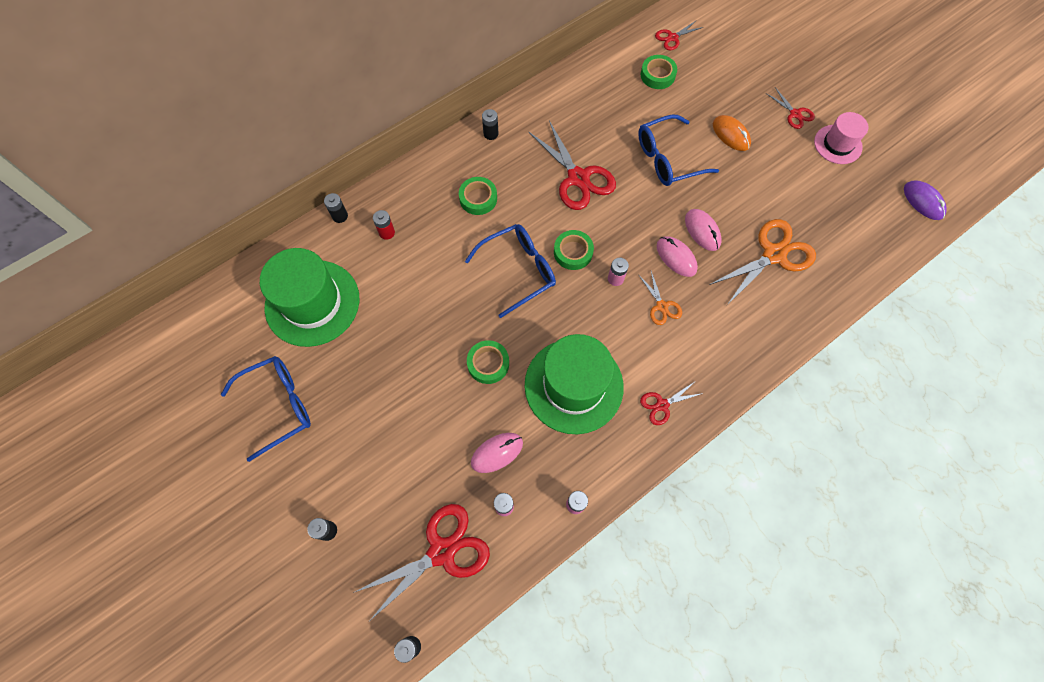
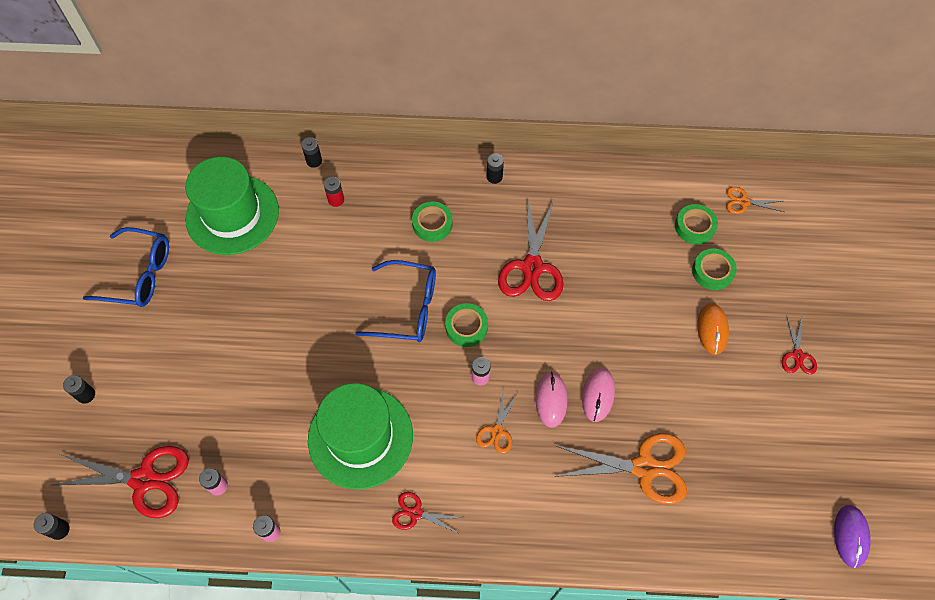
camera: 40 degrees right, 5 degrees down
(488, 363) = (312, 364): green tape -> green tape (712, 271)
(497, 453) = (252, 440): pink mouse -> none
(667, 159) = (629, 308): blue glasses -> none
(672, 38) = (744, 202): red scissors -> orange scissors
(837, 144) = (813, 416): pink hat -> none

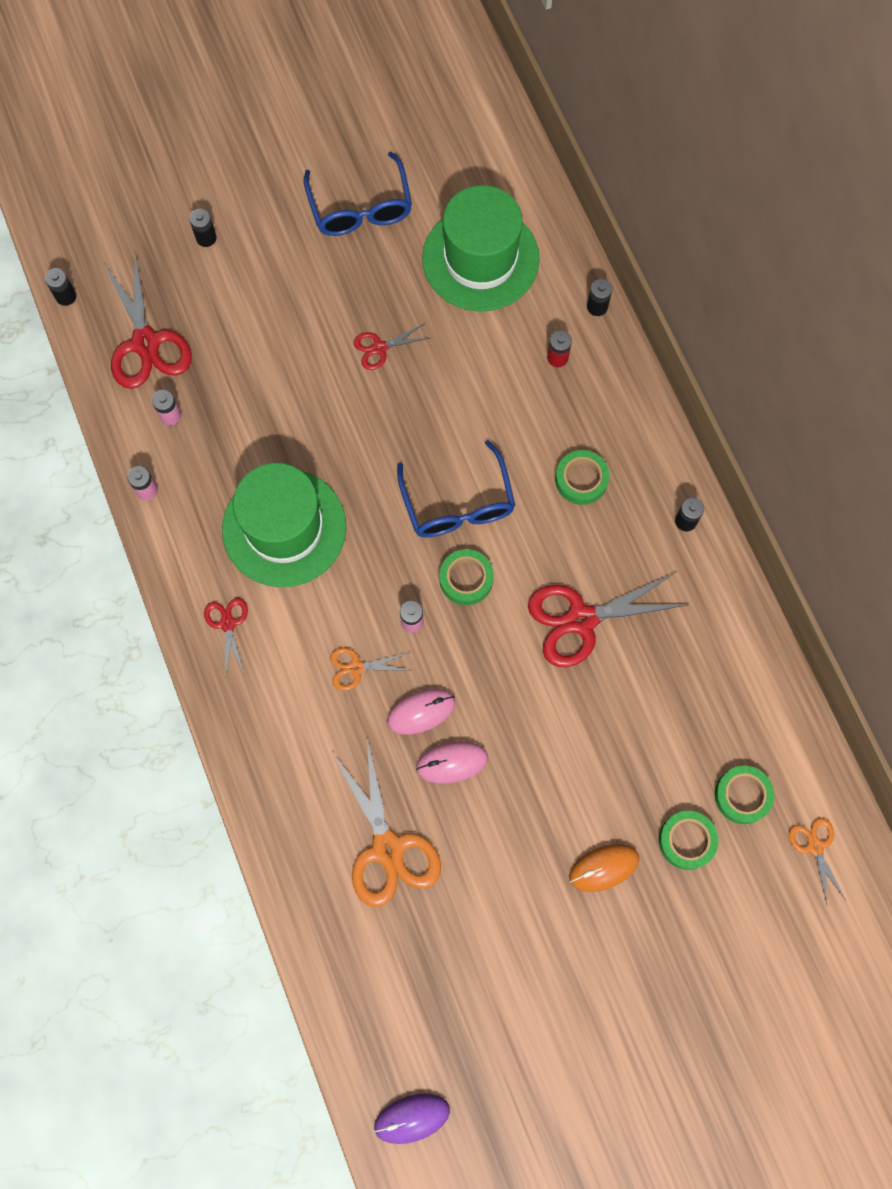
camera: 65 degrees right, 10 degrees up
(797, 355) = (619, 986): red scissors -> red scissors (380, 348)

